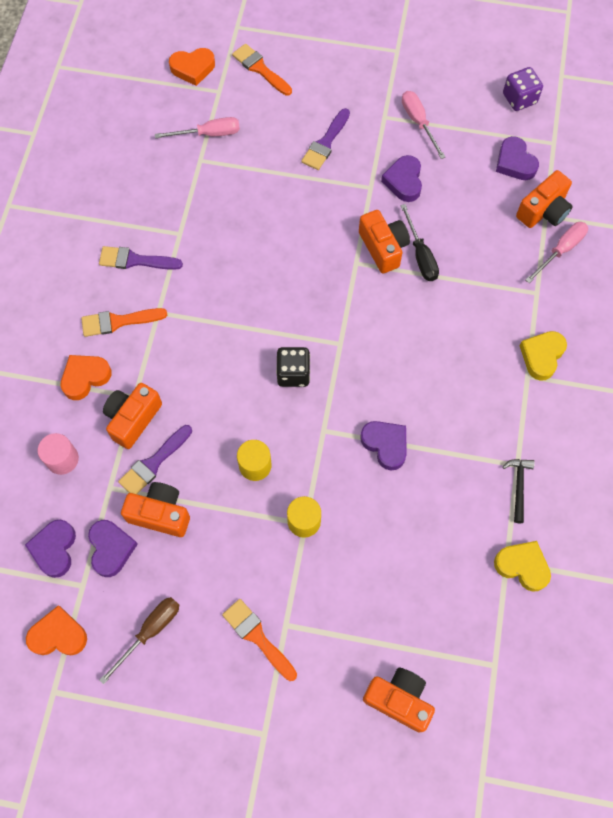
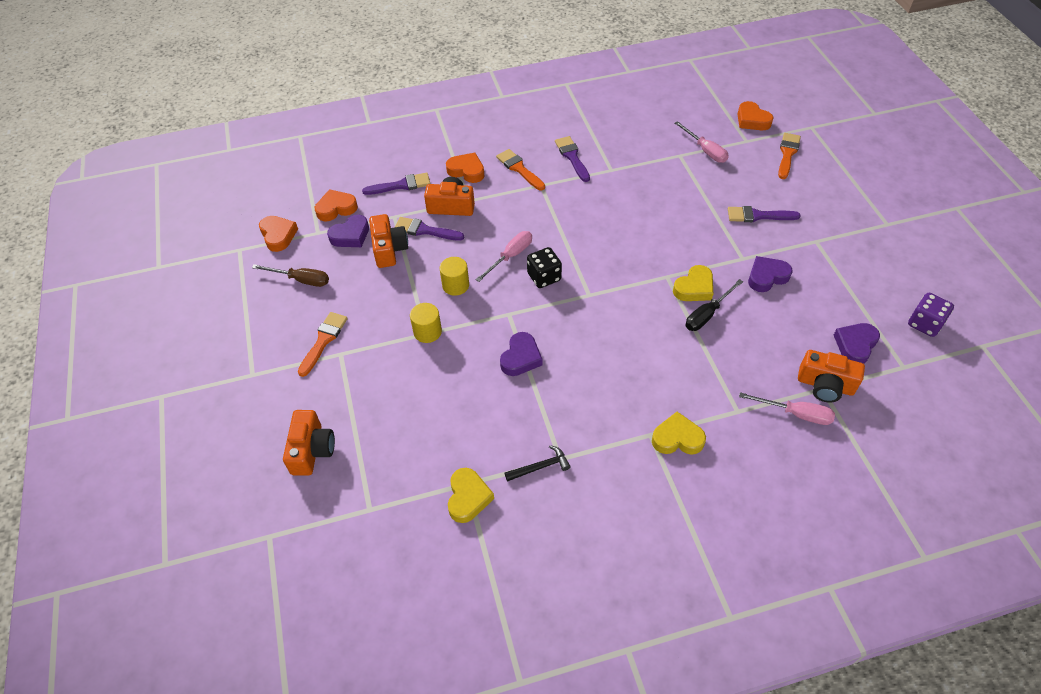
camera: 65 degrees right, 15 degrees down
(54, 549) = (336, 208): purple heart -> orange heart
(62, 459) = (401, 185): pink cylinder -> purple brush
(383, 248) = (694, 288): orange camera -> yellow heart
(418, 122) = (832, 264): pink screwdriver -> pink screwdriver (510, 256)

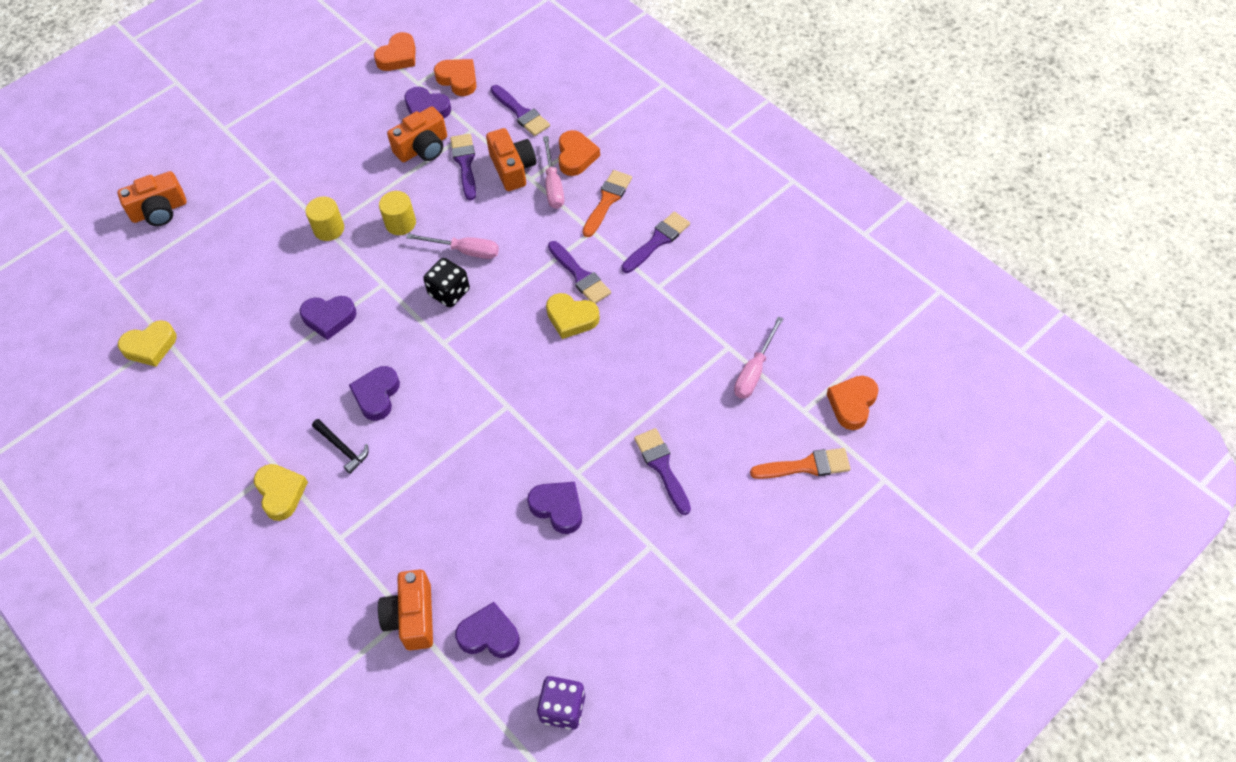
camera: 65 degrees right, 5 degrees up
(301, 280) = (349, 103): brown screwdriver -> none
(323, 340) = (283, 157): orange brush -> none
(540, 467) = (203, 388): black hammer -> black hammer (342, 448)
(576, 203) = (580, 275): none -> purple brush
(615, 349) = (377, 395): none -> purple heart
(694, 288) = (502, 438): yellow heart -> yellow heart (571, 318)
(707, 314) = (467, 465): black screwdriver -> none
(795, 414) = (358, 597): pink screwdriver -> pink screwdriver (553, 185)

